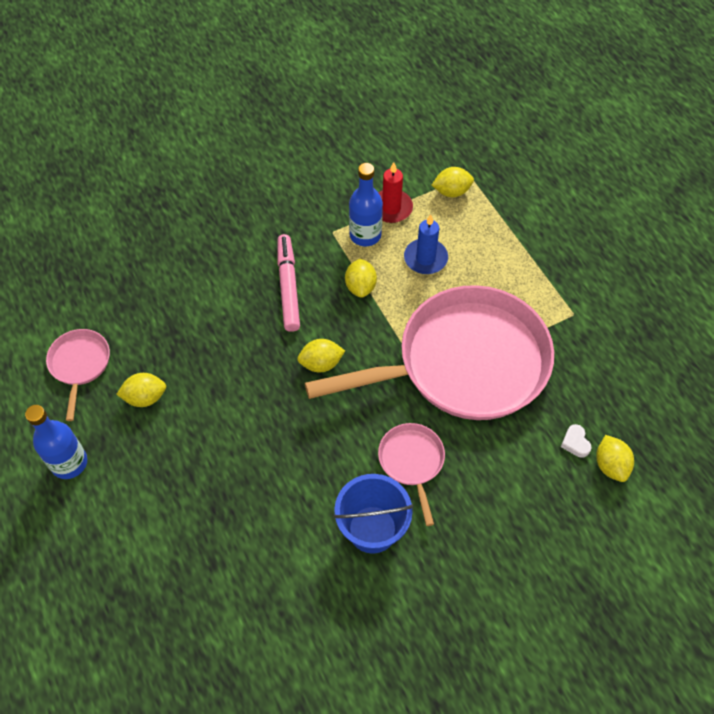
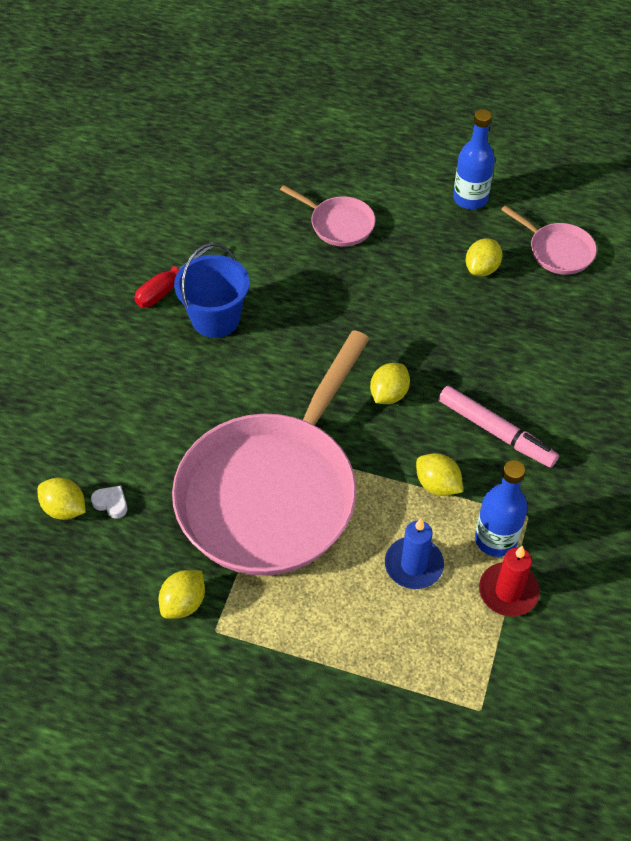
camera: 135 degrees right, 5 degrees down
(380, 596) = (167, 287): none -> red screwdriver
(412, 462) = (233, 382): pink pan -> pink pan (338, 224)
(451, 191) = (474, 669): yellow lemon -> yellow lemon (184, 603)

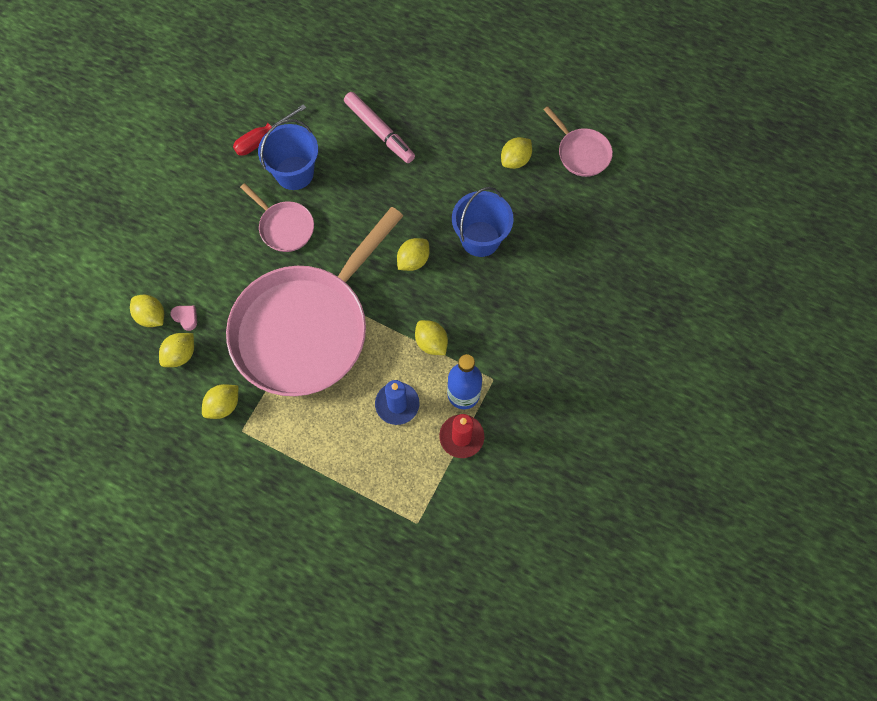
camera: 10 degrees right, 15 degrees up
(111, 503) = (186, 318): white heart -> pink heart
(113, 549) = (180, 355): none -> yellow lemon
(338, 224) = (410, 101): pink pan -> pink pan (284, 227)
(465, 358) = (480, 239): none -> blue bucket
(470, 199) = (523, 93): blue bottle -> none
(496, 432) = (487, 306): pink marker -> pink marker (379, 131)

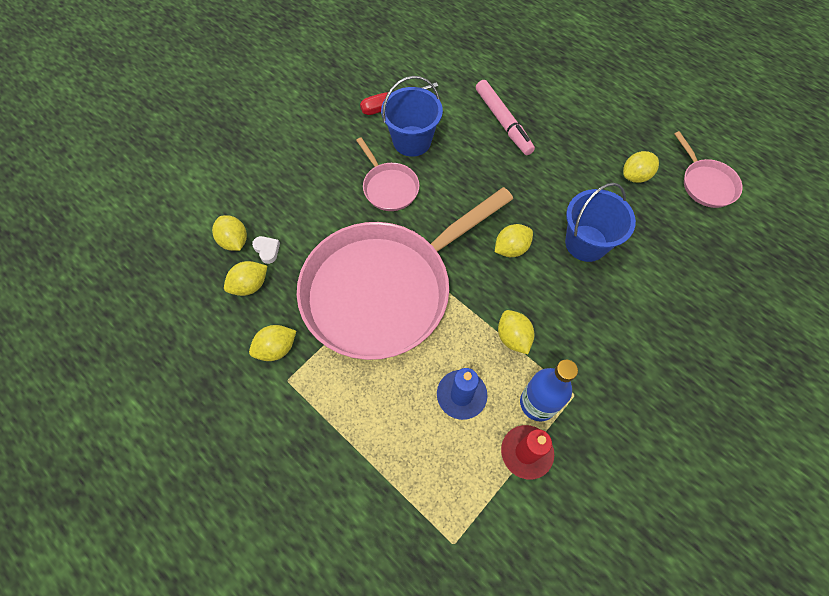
camera: 15 degrees right, 5 degrees down
(186, 318) = (267, 250): pink heart -> white heart

